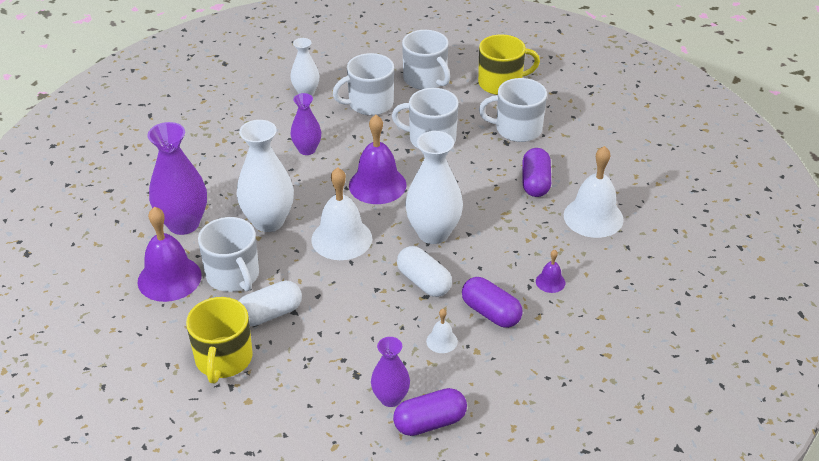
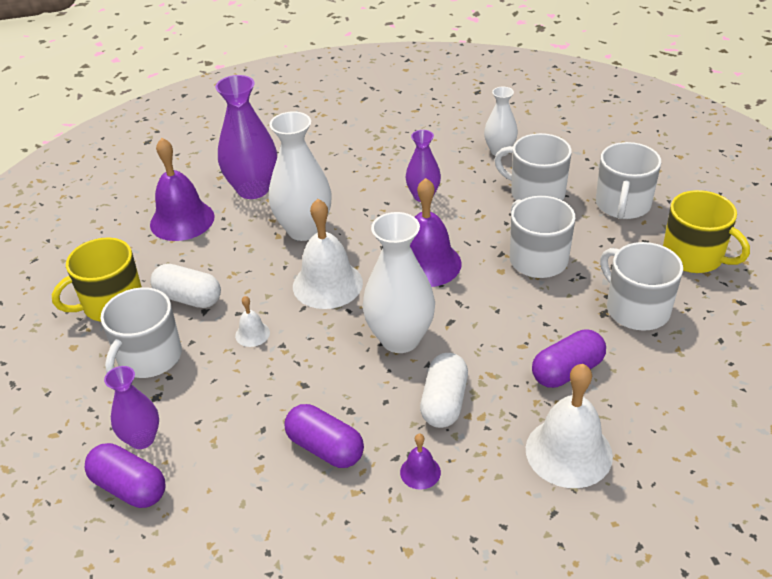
camera: 55 degrees right, 0 degrees up
(233, 275) = (217, 250): white mug -> white mug (149, 358)
(424, 282) = (323, 372): white capsule -> white capsule (444, 402)
(442, 341) = (250, 432): white bell -> white bell (252, 334)
(491, 312) = (325, 448): purple capsule -> purple capsule turned 60 degrees counterclockwise

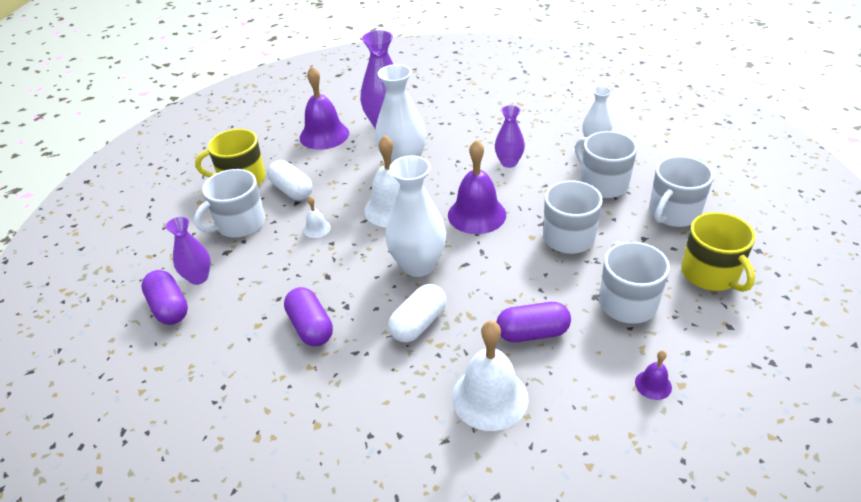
camera: 25 degrees right, 0 degrees up
(420, 472) = (365, 370): purple bell -> purple bell (653, 384)

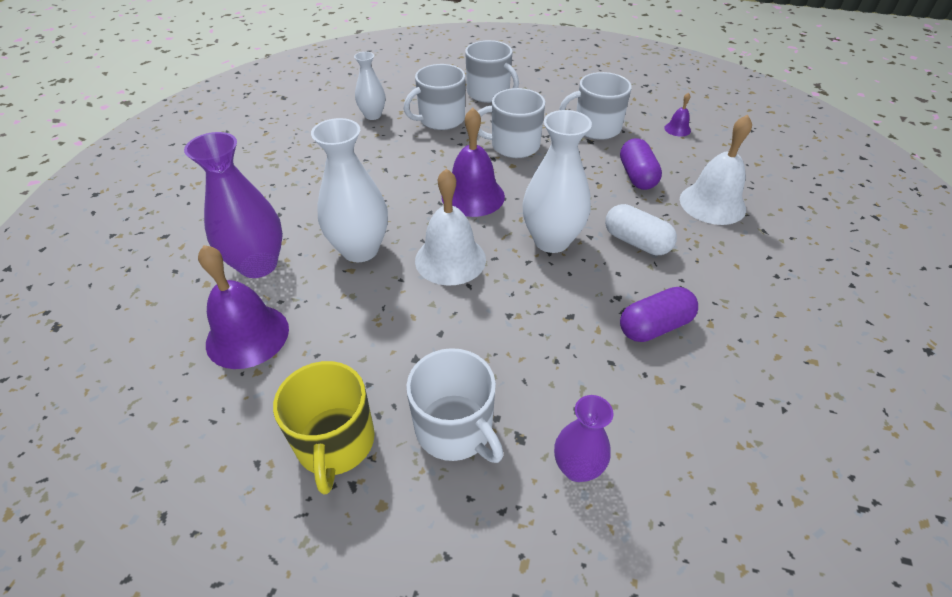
camera: 90 degrees left, 5 degrees up
(169, 307) = (642, 498): purple capsule -> none
(292, 190) = (385, 366): white capsule -> none
(317, 228) = (479, 331): white bell -> none
(509, 162) = (387, 169): purple vase -> none
(711, 274) = (563, 90): yellow mug -> none

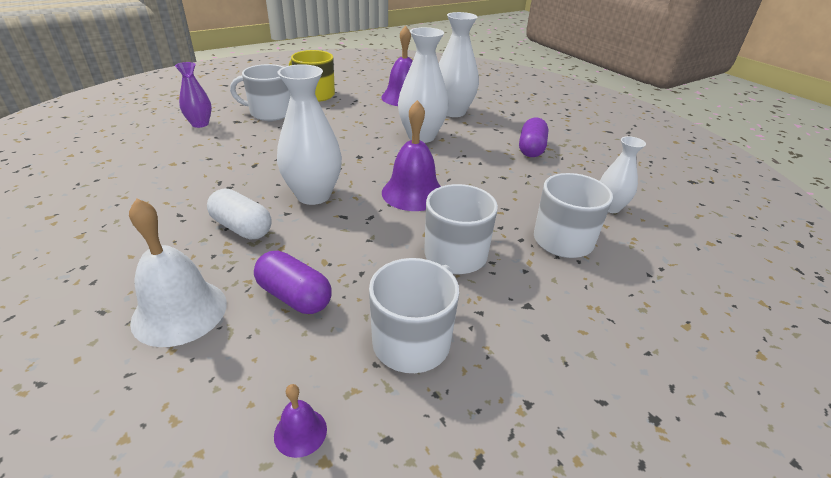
camera: 130 degrees right, 10 degrees down
(258, 265) = (453, 112): purple vase -> white vase
(450, 259) = (364, 155): white bell -> none
(489, 93) = (599, 308): white mug -> none
(636, 242) = (242, 228): white capsule -> white capsule turned 45 degrees clockwise
(654, 326) = (190, 183): purple capsule -> purple capsule (531, 149)

